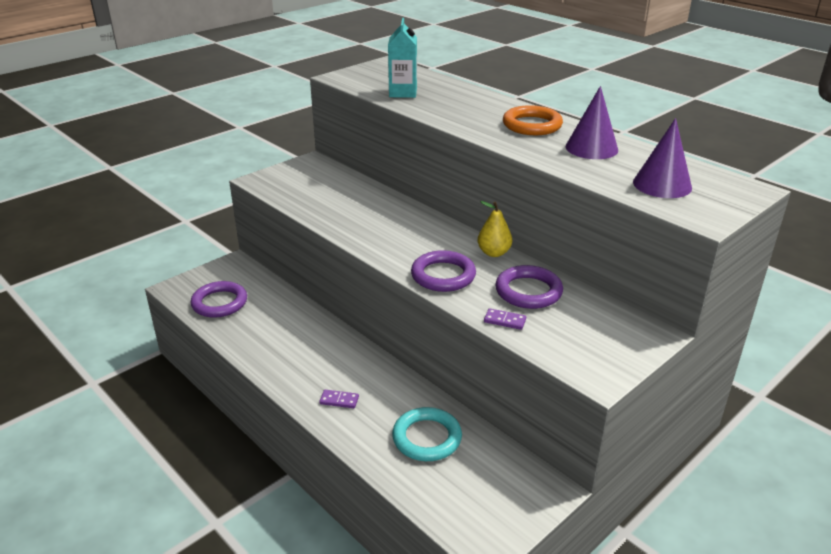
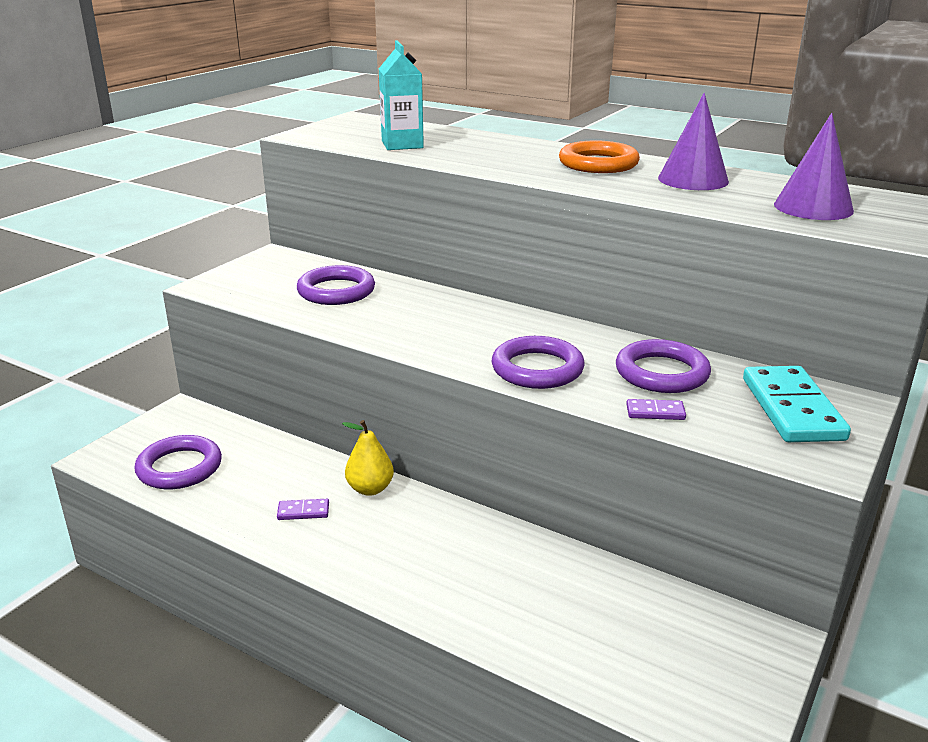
camera: 15 degrees left, 5 degrees down
(339, 400) = (420, 572): purple domino -> purple domino (303, 512)
(340, 195) = (336, 291): none -> purple ring
(427, 438) = (570, 601): turquoise ring -> none
(494, 253) = (586, 334): yellow pear -> yellow pear (370, 489)
(604, 333) = (792, 409): none -> turquoise domino

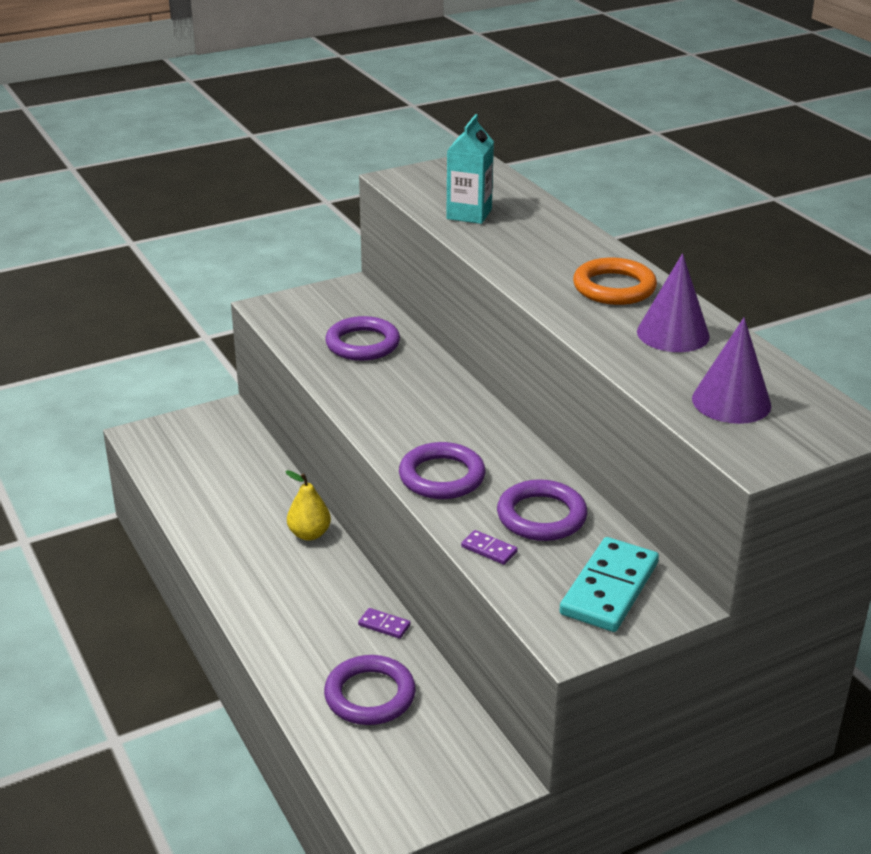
camera: 30 degrees right, 5 degrees up
(179, 468) = (187, 464): purple ring -> purple ring (370, 695)
(303, 512) = (244, 534): purple domino -> purple domino (384, 625)

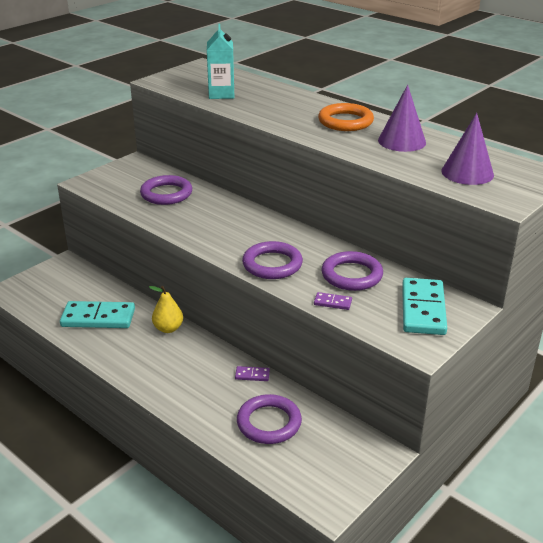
camera: 20 degrees left, 0 degrees up
(228, 498) = (98, 318): none -> turquoise domino

